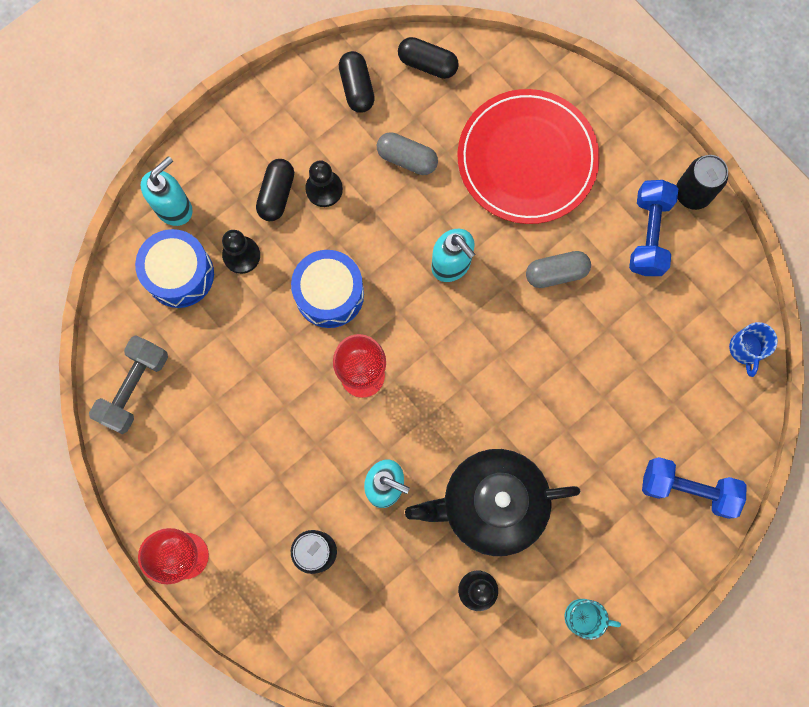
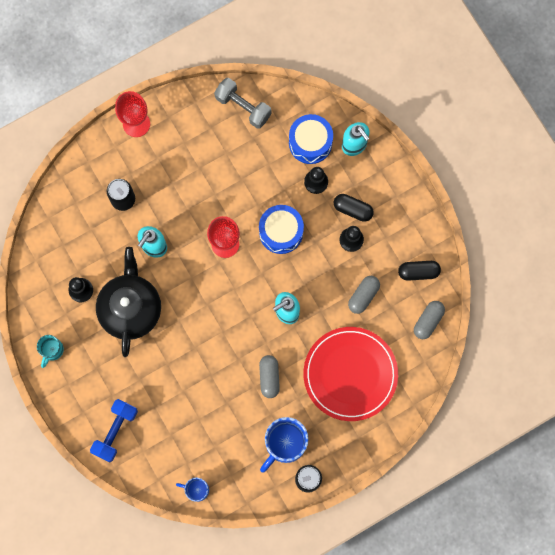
camera: 100 degrees right, 0 degrees up
(427, 64) = (428, 321): black capsule -> grey capsule
(649, 234) = (284, 443): blue dumbbell -> blue mug

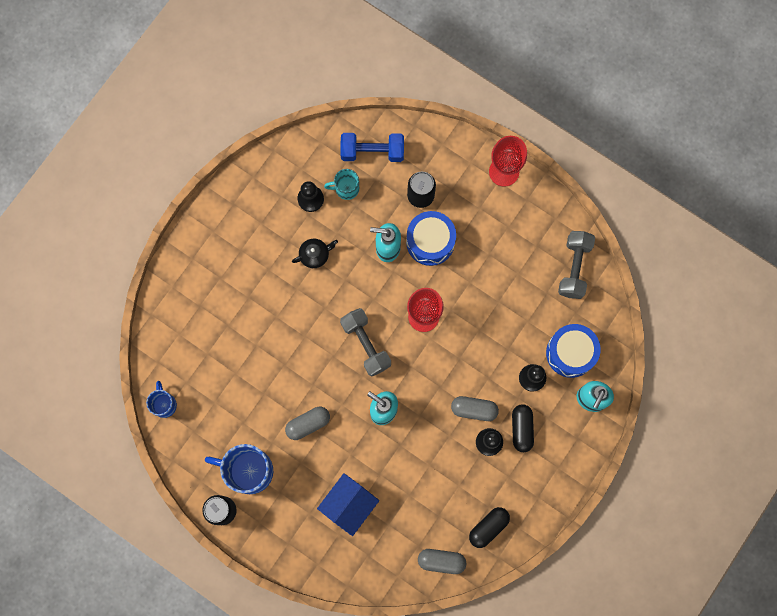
camera: 65 degrees right, 0 degrees up
(52, 350) = (239, 200): turquoise mug -> turquoise mug (346, 188)
(115, 431) = (187, 298): blue dumbbell -> blue dumbbell (372, 152)
(130, 308) = (315, 255): black teapot -> black teapot, size x0.43
(226, 301) = (366, 344): none -> grey dumbbell
(281, 232) = (462, 366): blue drum -> blue drum (430, 242)
(350, 374) = (349, 505): red plate -> blue house
(363, 296) = (436, 481): grey capsule -> grey capsule (474, 409)
(418, 272) = (488, 527): black capsule -> black capsule turned 75 degrees clockwise

